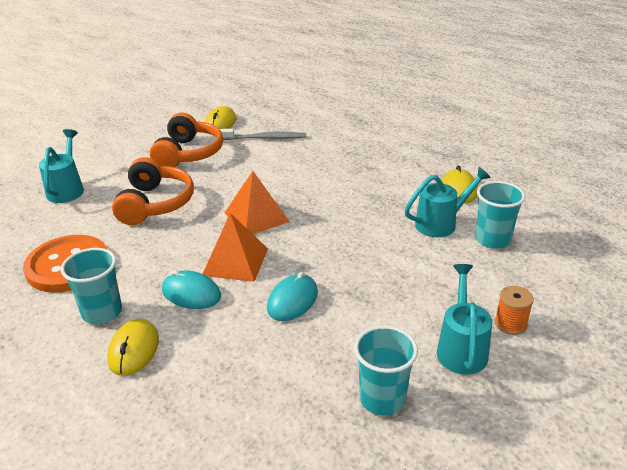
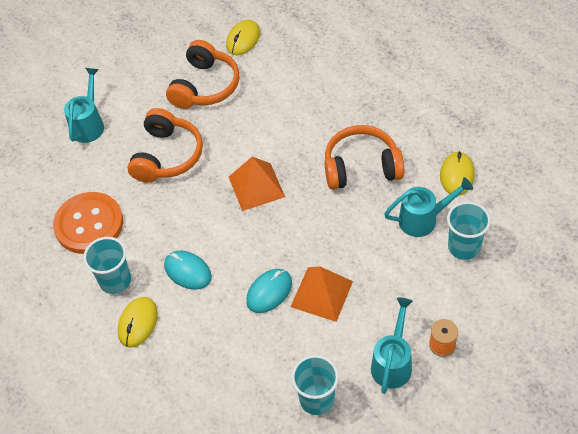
camera: 15 degrees right, 20 degrees up
(235, 261) = (229, 240): orange pyramid -> orange pyramid (321, 294)
(265, 138) = (284, 71): grey toothbrush -> none
(362, 193) = (361, 167): none -> orange headphones

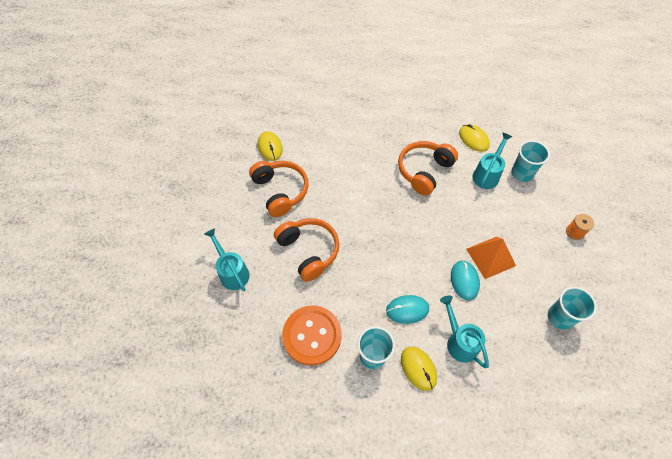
camera: 50 degrees left, 5 degrees up
(256, 186) = (383, 226): orange pyramid -> none
(393, 362) = (566, 262): turquoise watering can -> turquoise watering can (459, 341)

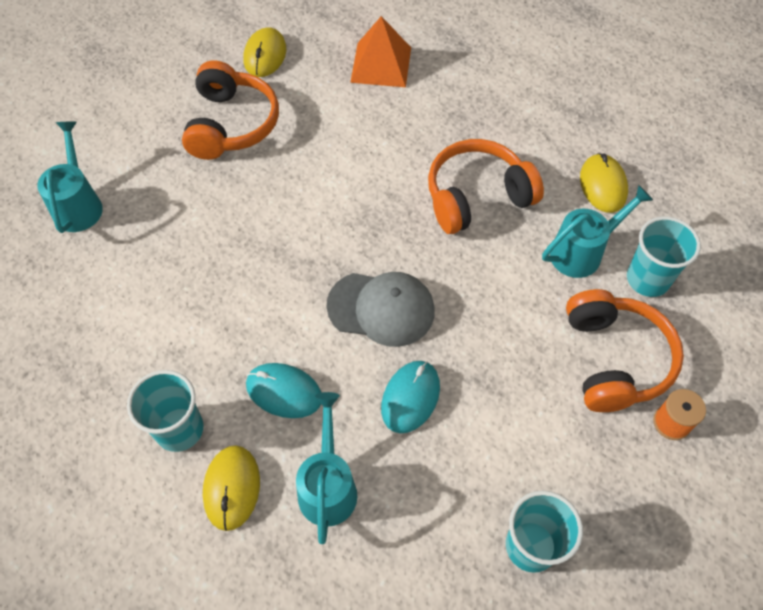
camera: 30 degrees right, 0 degrees up
(308, 251) = (205, 229): orange headphones -> orange headphones (614, 359)
(312, 335) = (116, 351): orange button -> none
(421, 246) = (381, 308): none -> grey cap
(490, 257) = (484, 384): orange pyramid -> orange pyramid (381, 64)

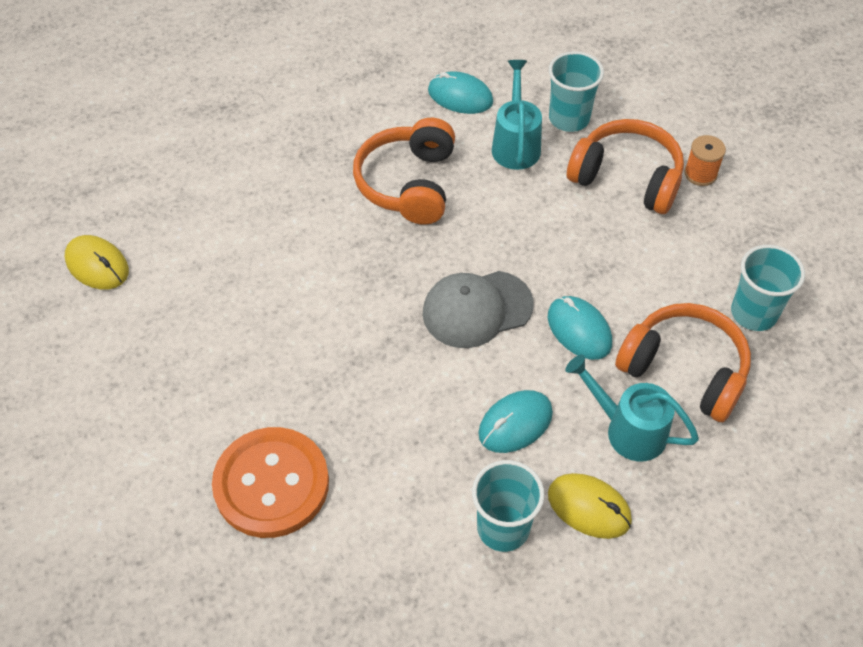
camera: 60 degrees left, 5 degrees down
(79, 204) = (160, 521): turquoise watering can -> none
(140, 253) = (271, 484): none -> orange button
(231, 124) = (166, 334): orange headphones -> orange headphones (684, 370)
(381, 64) = (196, 178): orange pyramid -> none
(381, 308) = (477, 309): grey cap -> grey cap turned 150 degrees counterclockwise
(603, 185) = (460, 96): yellow mouse -> turquoise mouse

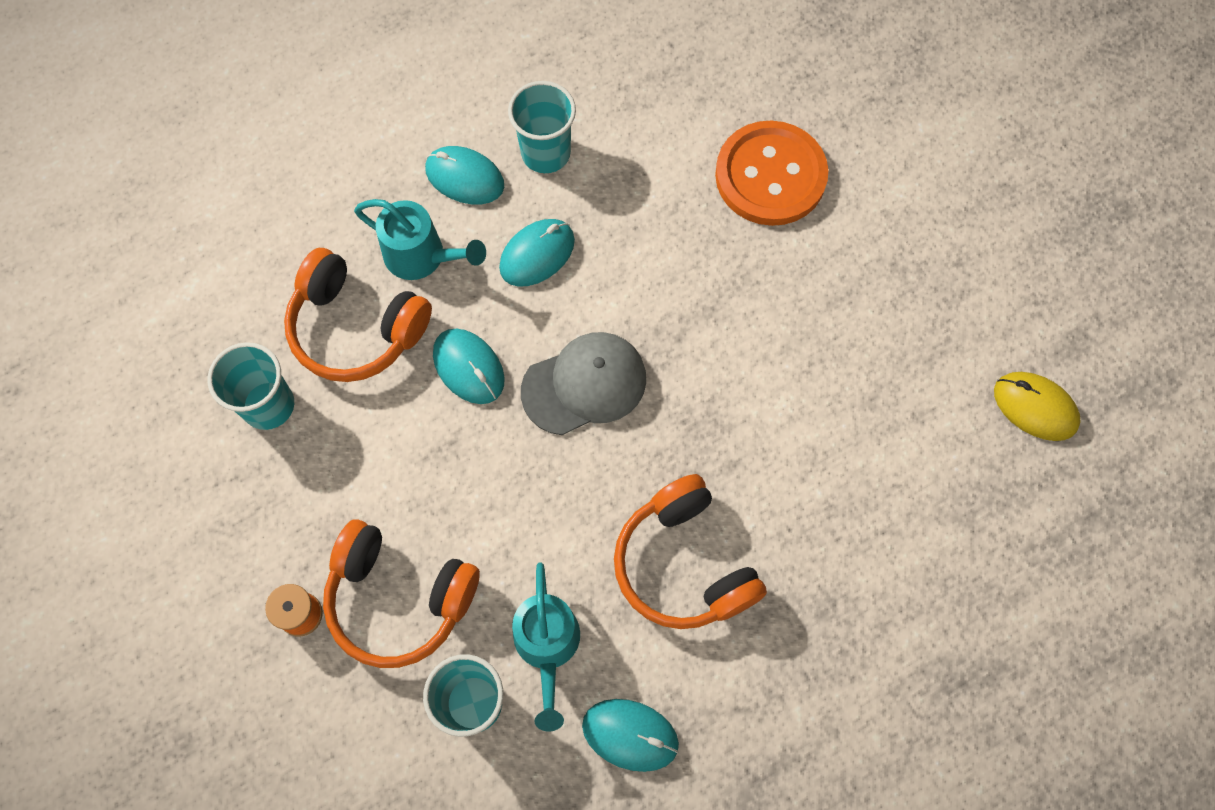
camera: 175 degrees right, 15 degrees up
(409, 184) = (684, 564): orange headphones -> orange headphones turned 150 degrees clockwise
(589, 507) = (464, 177): yellow mouse -> turquoise mouse

